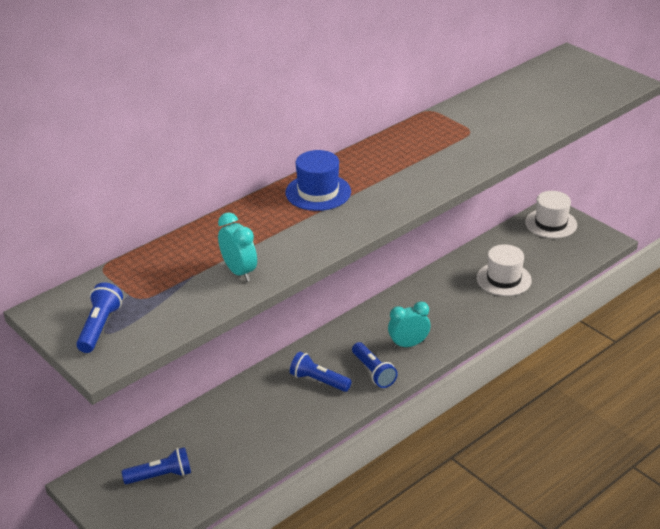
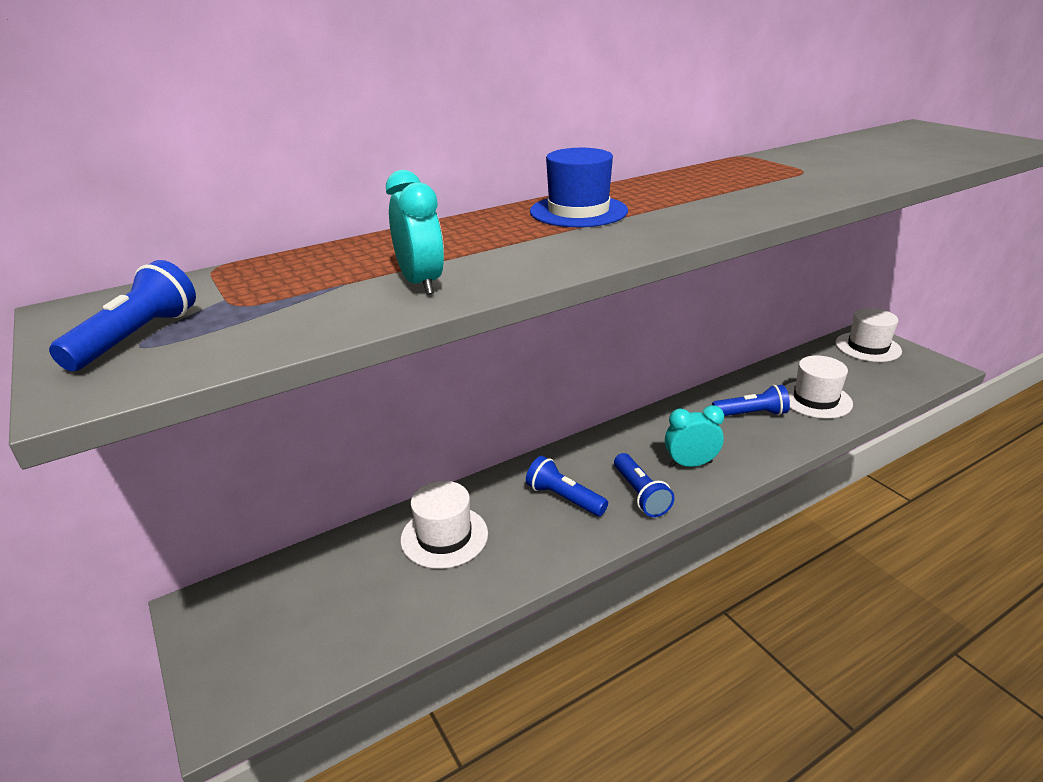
camera: 10 degrees right, 5 degrees down
(161, 476) = (309, 609): blue flashlight -> blue flashlight (751, 414)
(238, 418) = (444, 536): none -> white hat

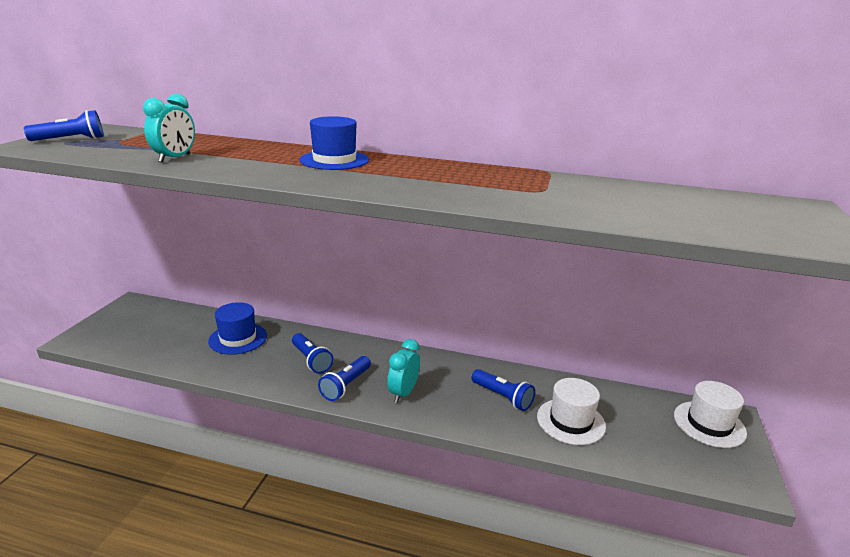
camera: 45 degrees right, 5 degrees down
(444, 536) = (238, 338): white hat -> blue hat
(564, 498) = (311, 360): blue flashlight -> blue flashlight turned 150 degrees clockwise
(690, 464) = (403, 393): turquoise clock -> turquoise clock turned 105 degrees counterclockwise

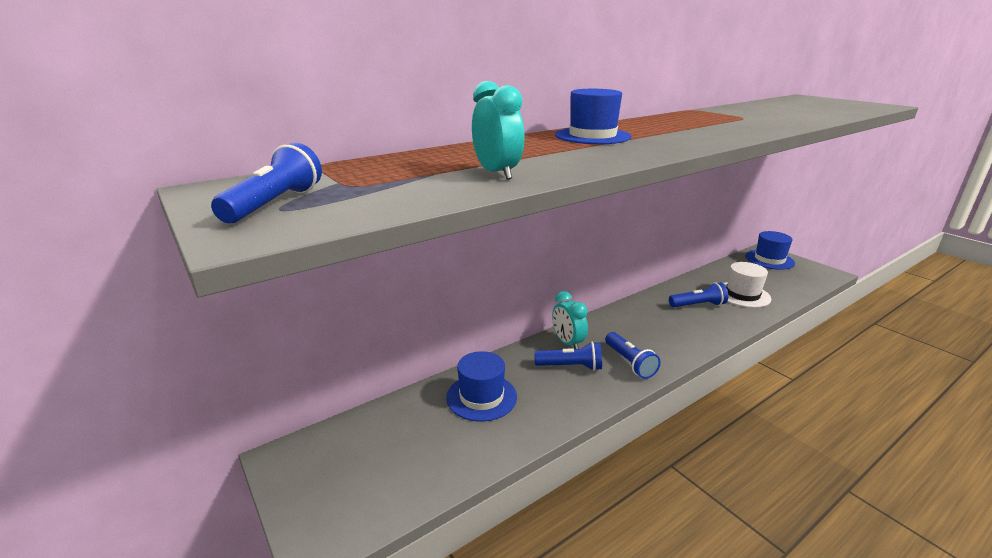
camera: 50 degrees left, 0 degrees up
(403, 393) = (662, 340): turquoise clock -> turquoise clock (567, 343)
(709, 424) = (769, 259): white hat -> blue hat

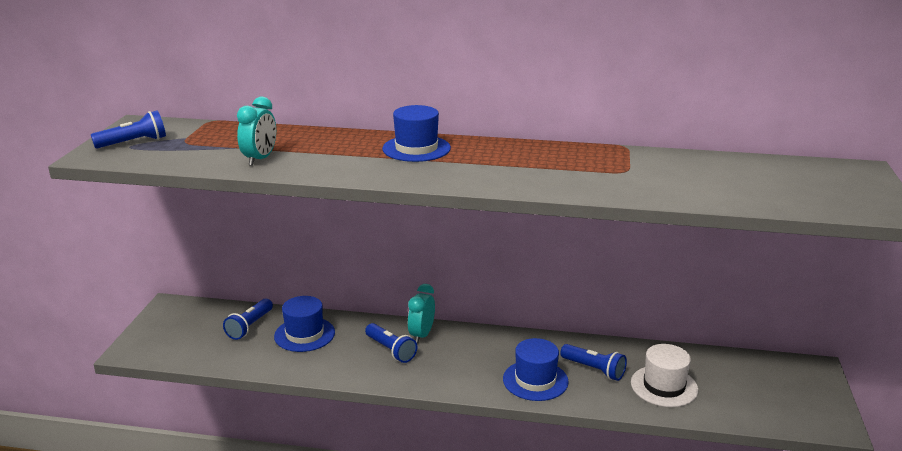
camera: 45 degrees right, 0 degrees up
(629, 363) = (435, 372): blue flashlight -> blue flashlight (249, 326)
(769, 259) = (794, 377): blue hat -> blue hat (535, 380)

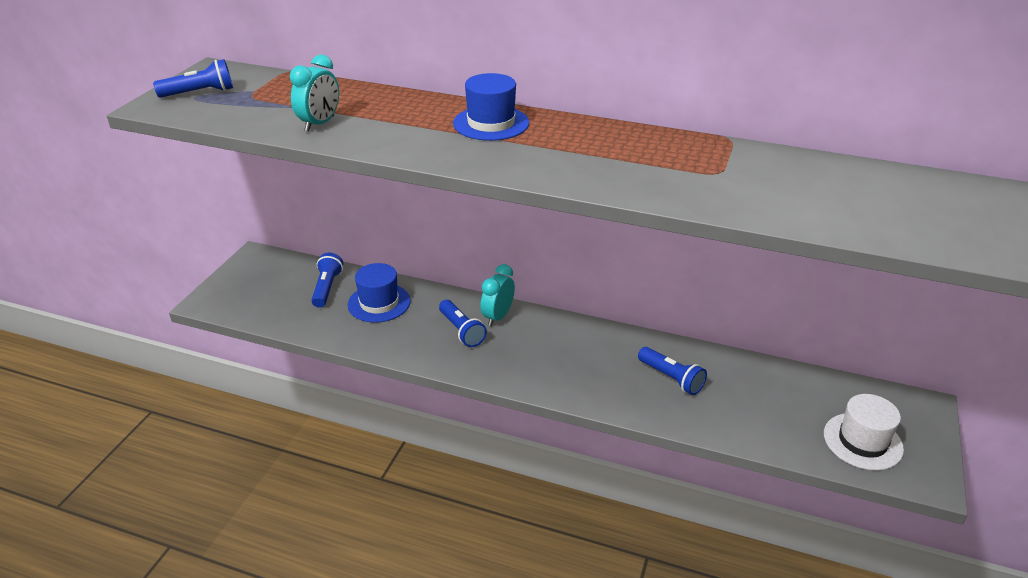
camera: 10 degrees right, 10 degrees up
(249, 326) = (327, 288): blue flashlight -> blue flashlight turned 150 degrees clockwise
(535, 380) = (604, 383): blue hat -> none
(664, 386) = (743, 407): white hat -> white hat (862, 441)

